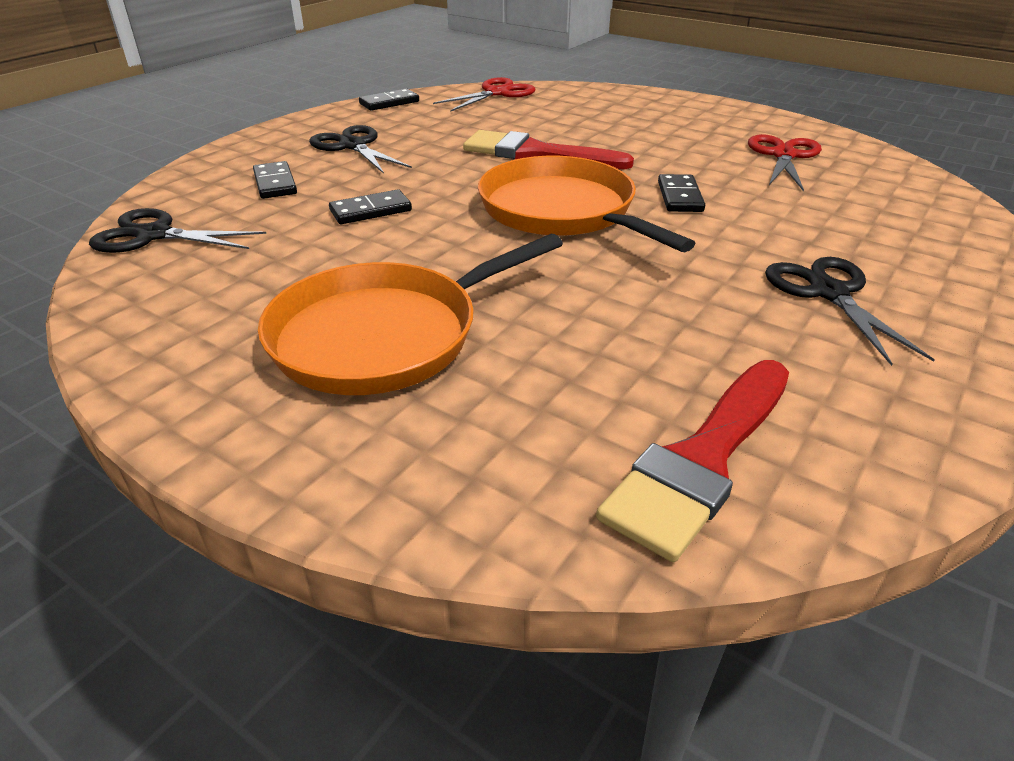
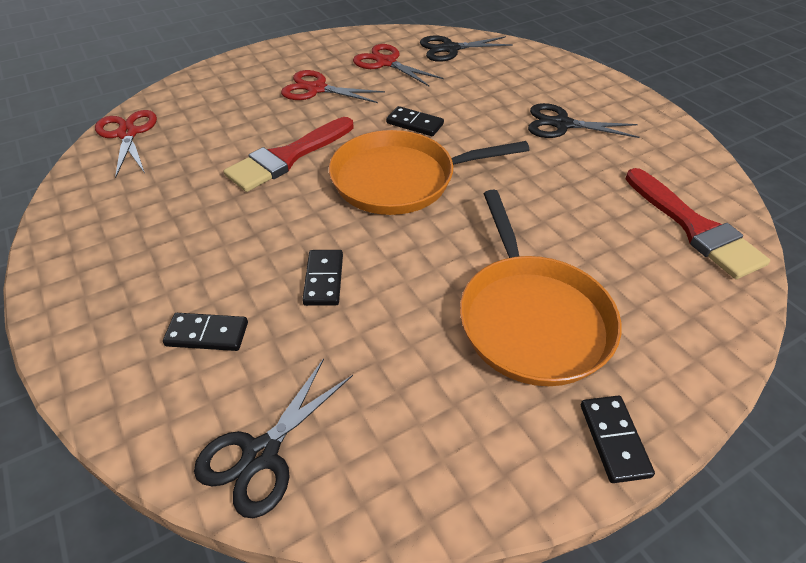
camera: 65 degrees left, 10 degrees up
(353, 146) = (163, 258): black scissors -> black scissors (450, 49)
(389, 103) = (70, 205): black domino -> black domino (614, 440)
(671, 137) = (316, 89): none -> red scissors

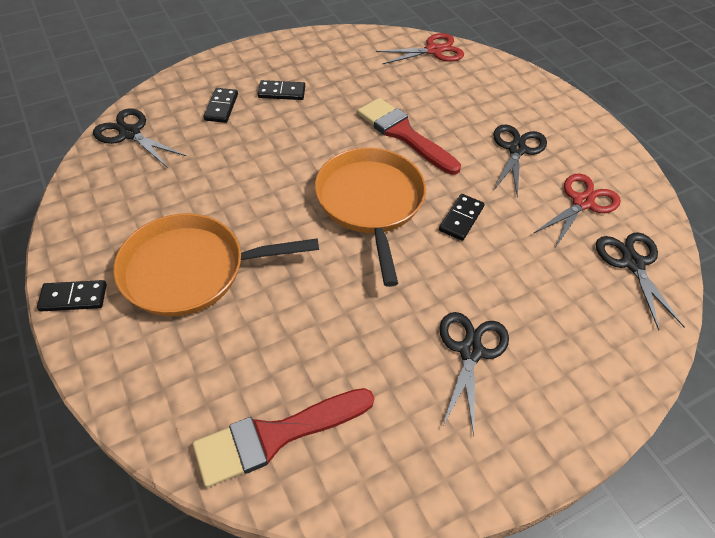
camera: 90 degrees right, 5 degrees up
(316, 89) = (516, 150): red scissors -> black scissors
(323, 279) = (257, 156): black domino -> black domino (282, 92)

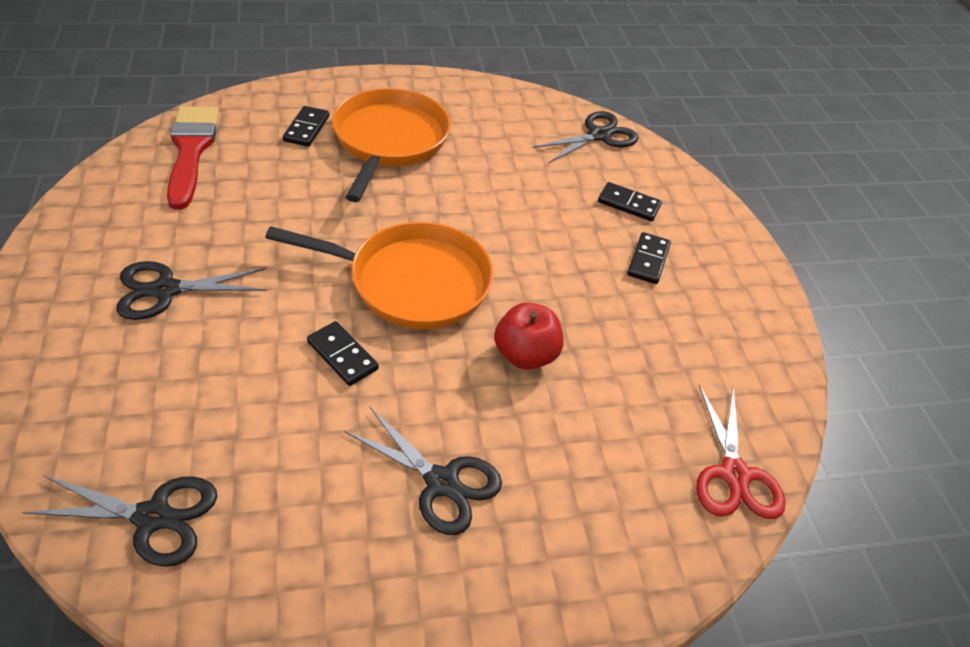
camera: 105 degrees right, 5 degrees down
(73, 298) = (396, 82): black domino -> black domino (306, 128)
(403, 134) = (525, 355): red brush -> red apple
(470, 351) = (166, 290): black scissors -> black scissors turned 135 degrees clockwise
(582, 202) = (292, 516): red scissors -> none

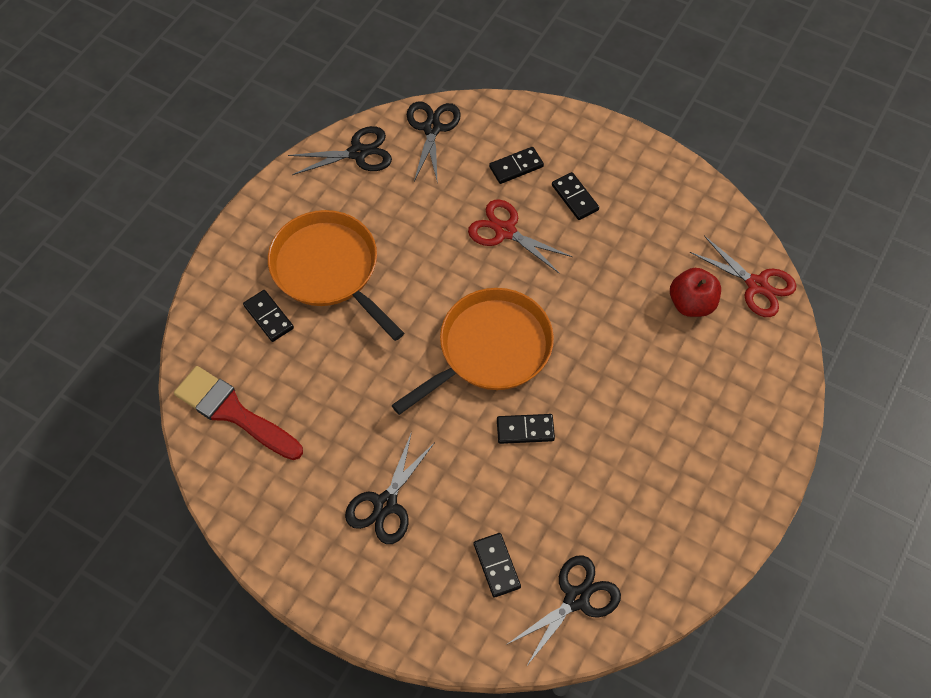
camera: 45 degrees left, 15 degrees up
(150, 416) = (496, 565): none -> black domino
(441, 482) = (658, 435): black scissors -> black scissors (358, 153)
(525, 355) = (600, 327): red apple -> red apple (691, 303)
(553, 230) = (505, 231): none -> red scissors

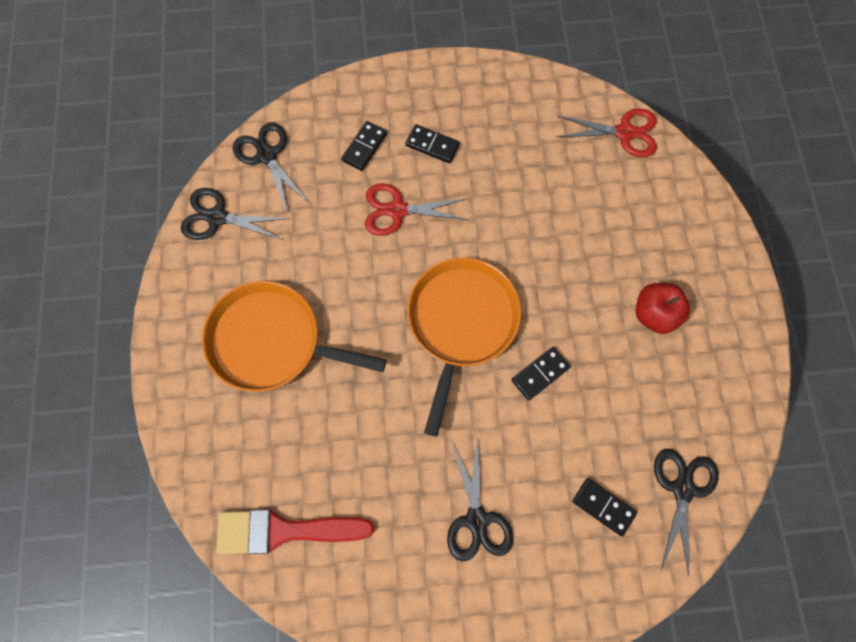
camera: 35 degrees left, 10 degrees up
(268, 317) = (250, 421): black domino -> none
(358, 153) = (218, 217): black scissors -> black scissors turned 120 degrees counterclockwise
(691, 303) = (588, 179): red apple -> red apple (654, 314)

